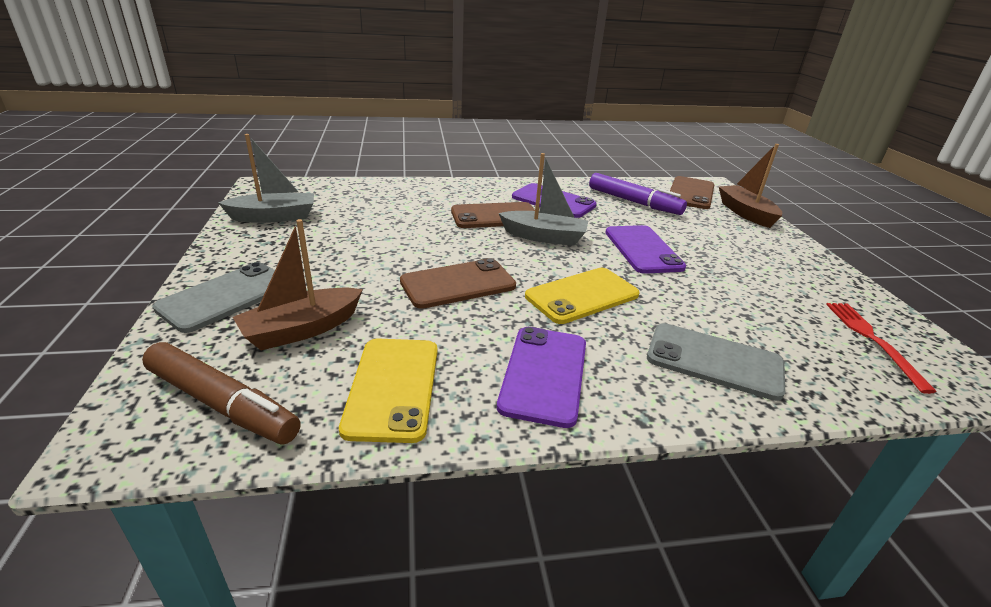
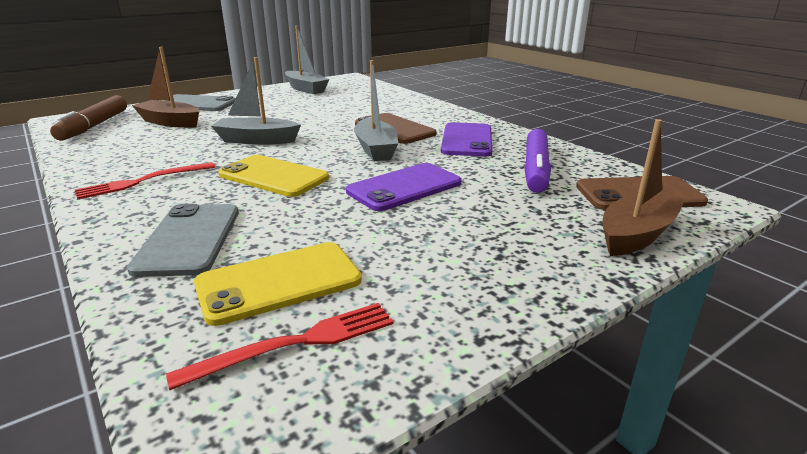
camera: 65 degrees right, 5 degrees down
(393, 387) = (116, 150): yellow phone -> yellow phone (279, 282)
(458, 284) = (257, 140): brown phone -> grey boat
(544, 374) = (143, 181): purple phone -> red fork

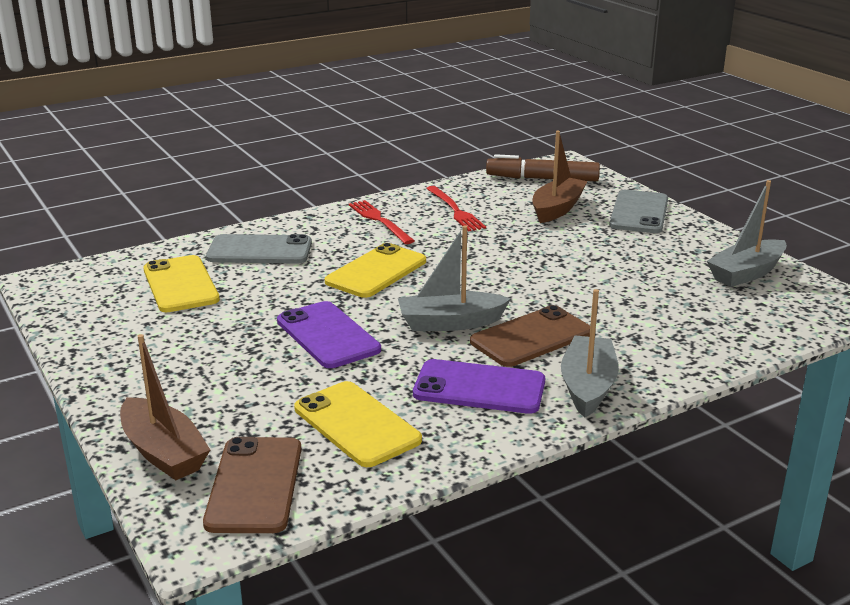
camera: 95 degrees right, 0 degrees up
(257, 140) = (489, 256): grey boat -> grey boat (588, 387)
(296, 343) = (110, 293): red fork -> red fork (455, 210)
(536, 169) = (356, 424): purple marker -> yellow phone

